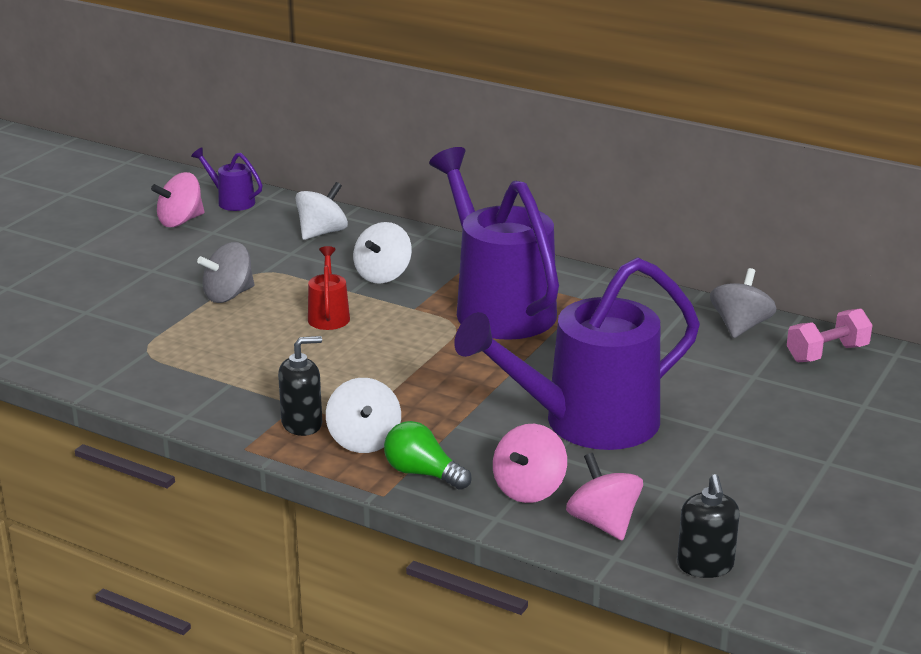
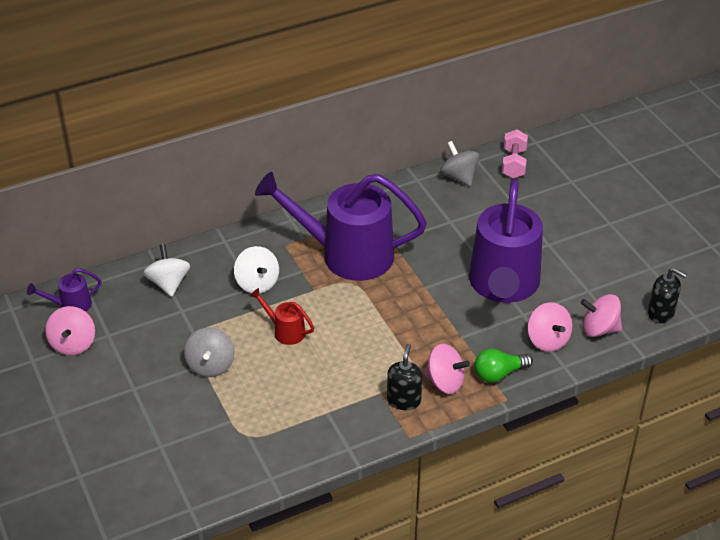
camera: 55 degrees left, 15 degrees up
(364, 440) = (445, 382): white spinning top -> pink spinning top

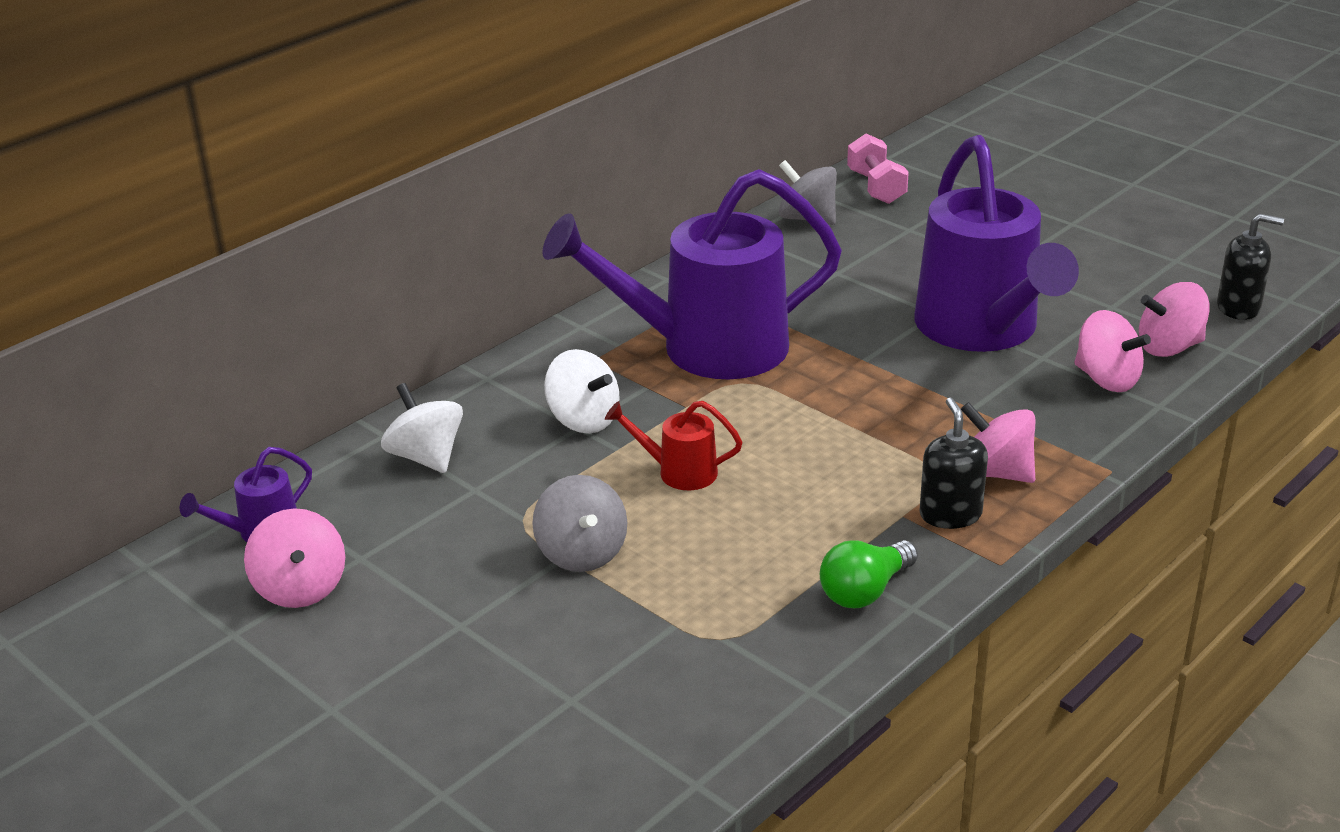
camera: 20 degrees left, 10 degrees down
(445, 382) = (996, 472): pink spinning top -> pink spinning top turned 150 degrees counterclockwise
(498, 374) = (1070, 440): green light bulb -> green light bulb (865, 591)

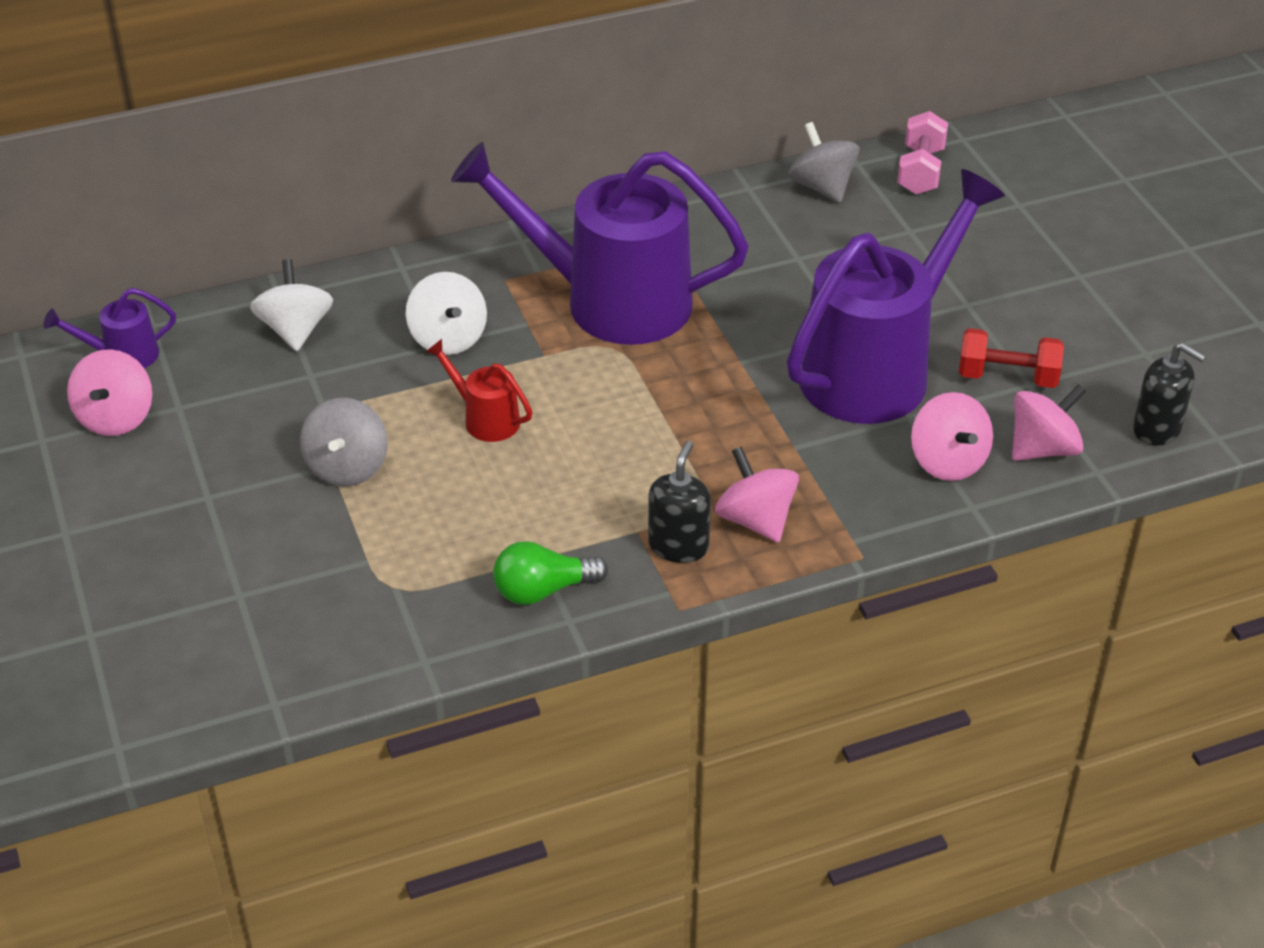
camera: 25 degrees right, 10 degrees up
(983, 331) = (878, 368): purple watering can -> purple watering can turned 150 degrees counterclockwise
(1090, 307) = (1007, 377): none -> red dumbbell
(1169, 347) = (1043, 449): pink spinning top -> pink spinning top turned 135 degrees clockwise

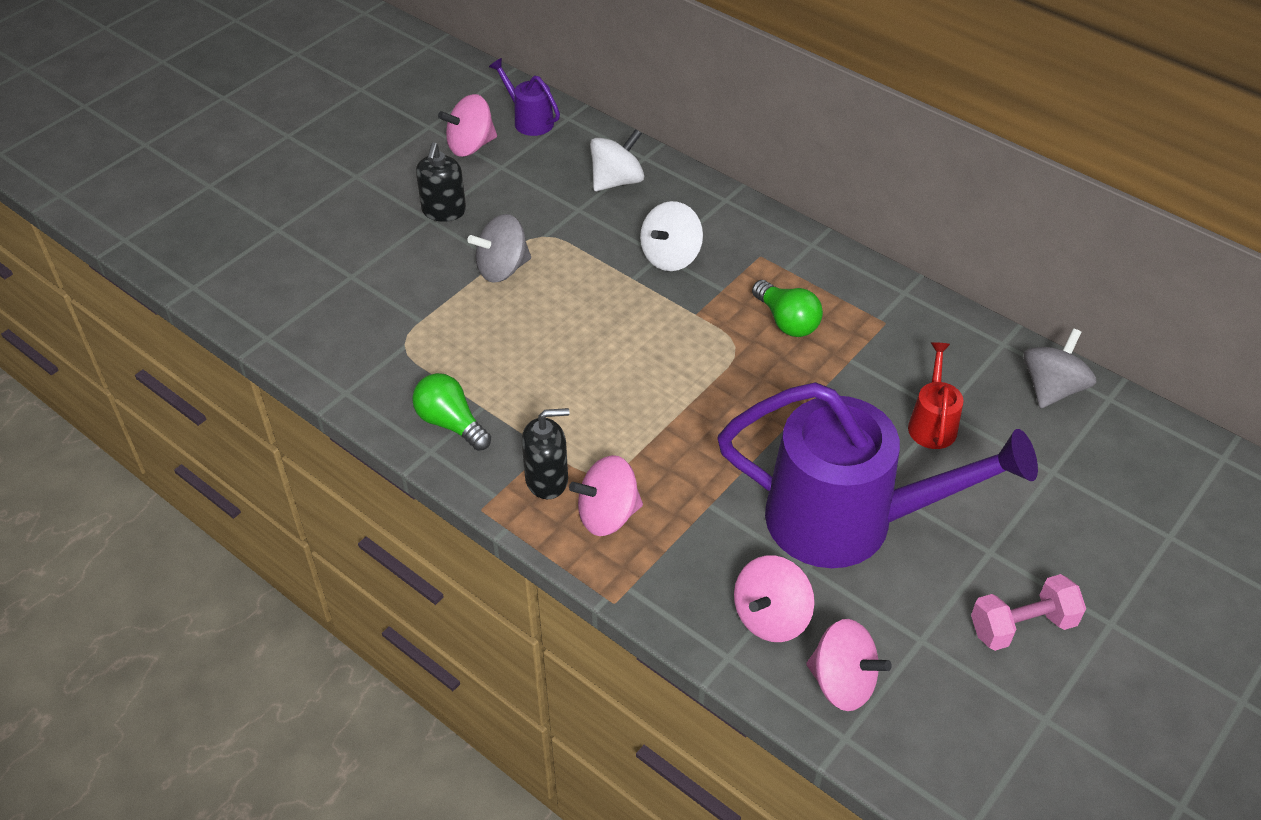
camera: 60 degrees right, 5 degrees up
(485, 418) = (602, 313): red watering can -> red watering can (932, 423)
(608, 300) = (787, 321): purple watering can -> green light bulb
(755, 520) = (607, 515): pink spinning top -> pink spinning top turned 135 degrees counterclockwise
(920, 171) = (1143, 445): pink dumbbell -> pink dumbbell (1022, 626)
(1007, 377) = (916, 619): red dumbbell -> none
(1157, 429) = (942, 767): black soap dispenser -> black soap dispenser (444, 211)

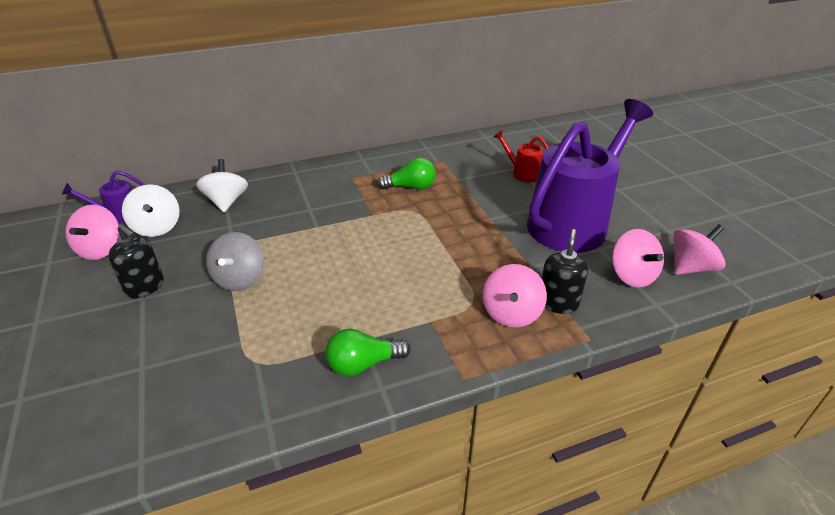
camera: 60 degrees left, 10 degrees down
(547, 480) = (459, 331): black soap dispenser -> black soap dispenser (558, 303)
(671, 256) = (316, 206): white spinning top -> white spinning top (157, 227)
(1022, 626) = (671, 198): pink dumbbell -> none
(1051, 388) = (525, 136): grey spinning top -> none

